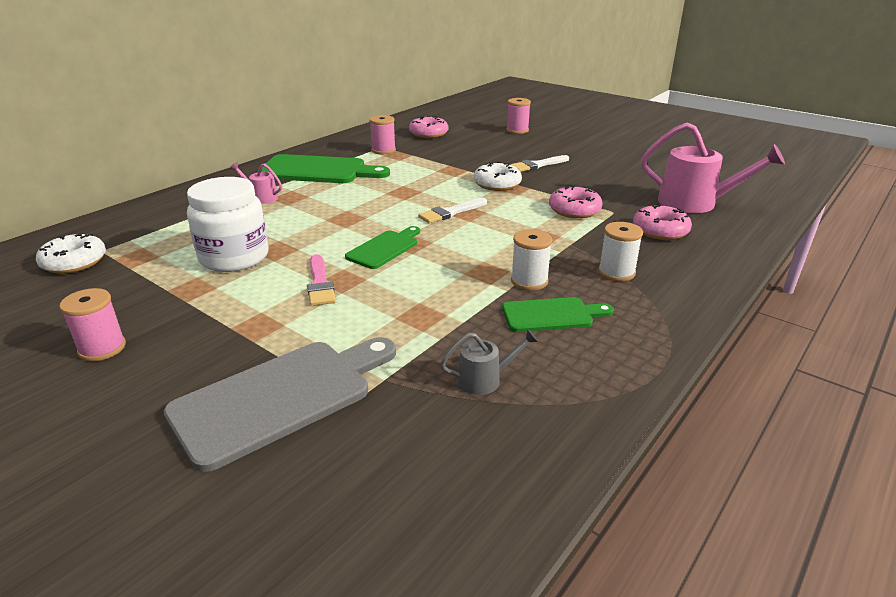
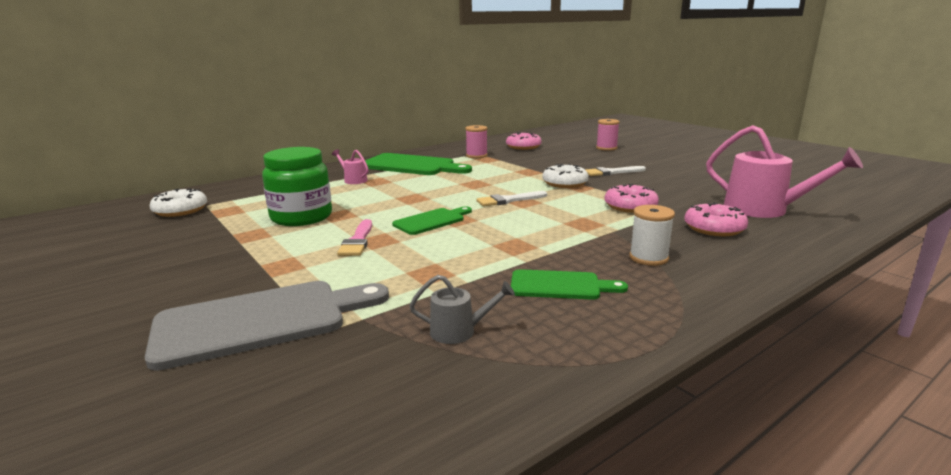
camera: 15 degrees right, 10 degrees down
(102, 348) = (151, 268): pink spool -> none
(234, 257) = (301, 217): white jar -> green jar
(529, 281) = (553, 256): white spool -> none

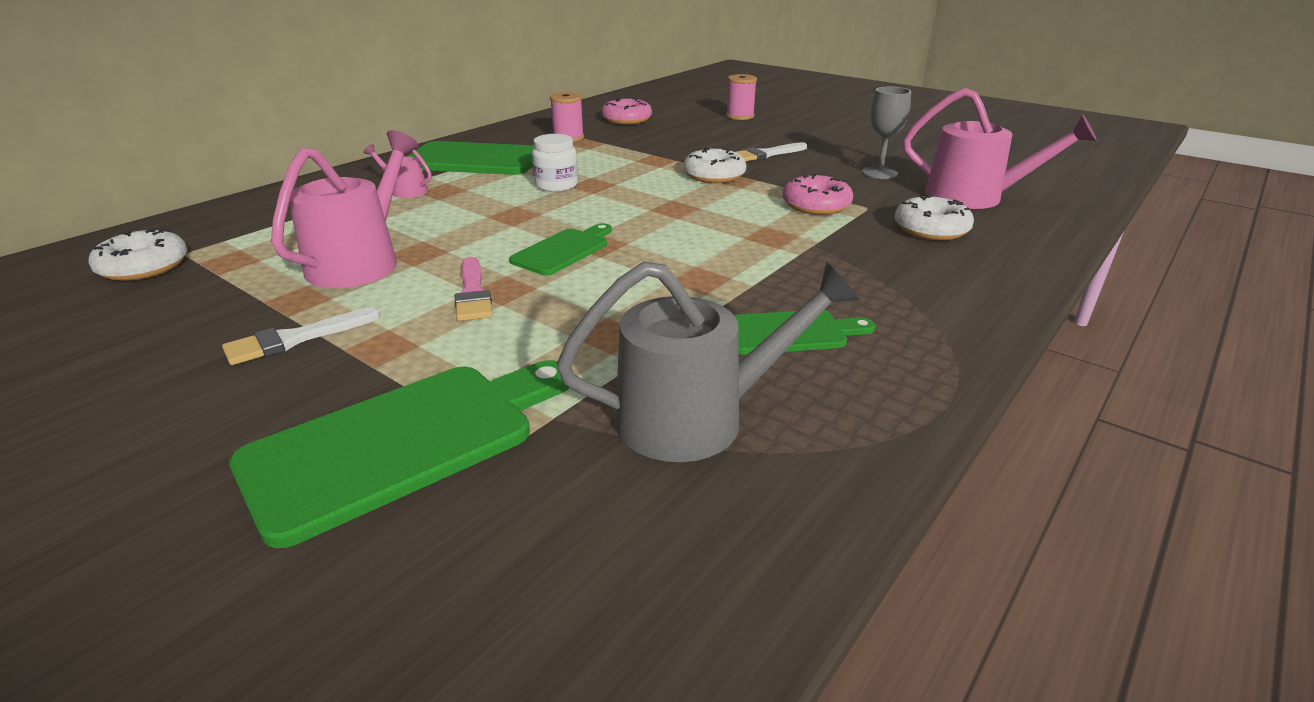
camera: 15 degrees left, 10 degrees up
(261, 321) = (403, 442): grey cutting board -> green cutting board
(301, 217) = (360, 261): green jar -> pink watering can
(451, 183) = (556, 185): none -> white jar
(459, 331) = (697, 418): grey watering can -> grey watering can, size x2.05
(508, 200) = (653, 208): white brush -> white brush (295, 339)
(648, 258) = (876, 280): white spool -> none
(693, 189) = (879, 173): none -> grey goblet
(714, 228) = (931, 229): pink donut -> white donut

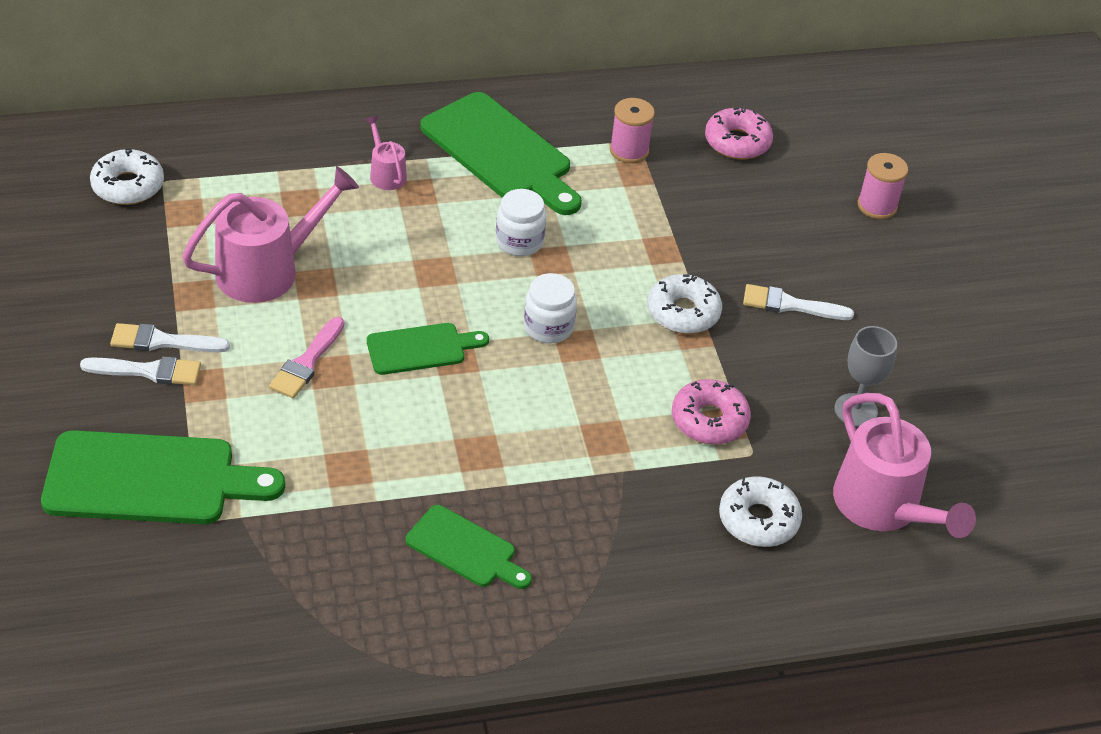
camera: 35 degrees right, 15 degrees up
(301, 364) = (148, 371): none -> white brush
(641, 209) = (548, 327): none -> white jar
(697, 418) = (317, 575): grey watering can -> none

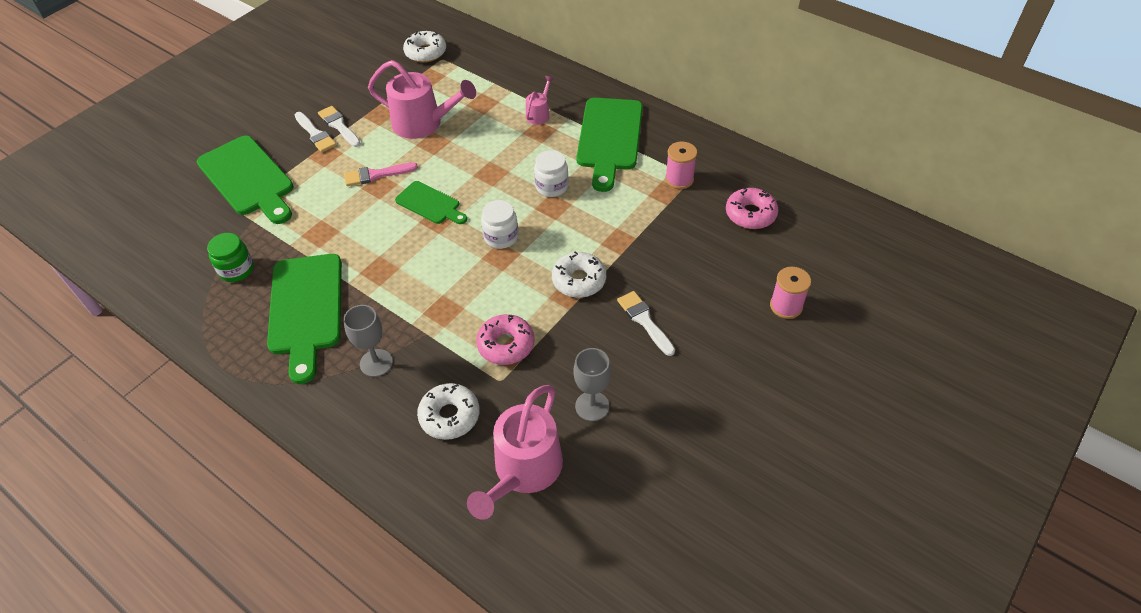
camera: 55 degrees right, 5 degrees up
(316, 578) = (236, 270): none -> green jar
(465, 549) = (306, 309): green cutting board -> green cutting board, size x1.79
(620, 535) = (376, 363): none -> grey goblet

